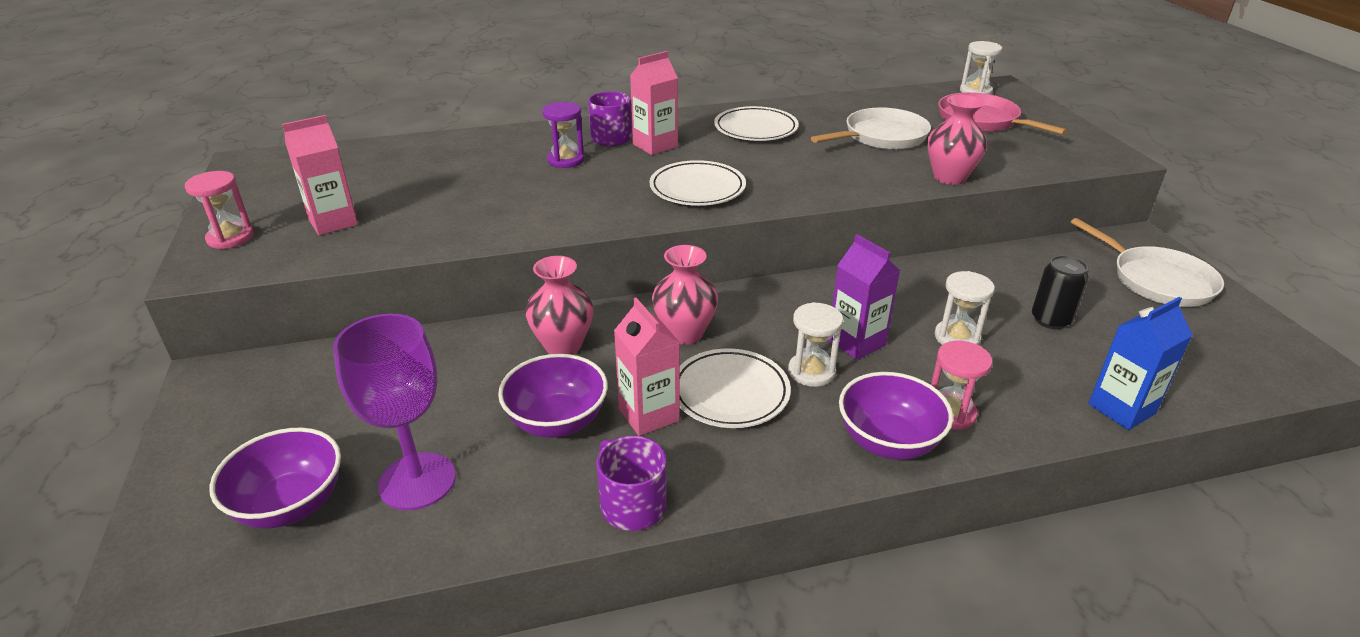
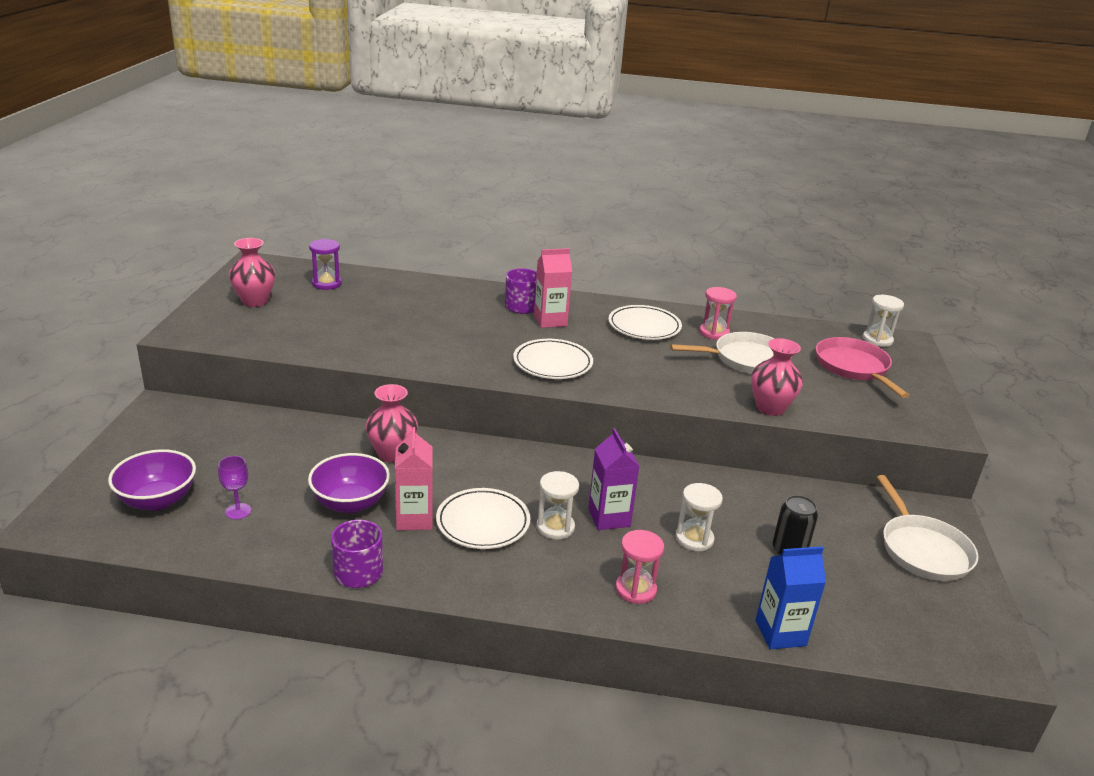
camera: 20 degrees right, 5 degrees down
(230, 238) = (211, 316): pink hourglass -> pink hourglass (714, 333)
(333, 222) = (280, 322): pink carton -> none
(417, 481) = (238, 511): purple goblet -> purple goblet, size x0.47
(566, 160) = (473, 316): purple hourglass -> purple hourglass (326, 283)
(685, 333) = (484, 472): pink vase -> pink vase (255, 301)
(888, 442) = (569, 593): purple bowl -> none

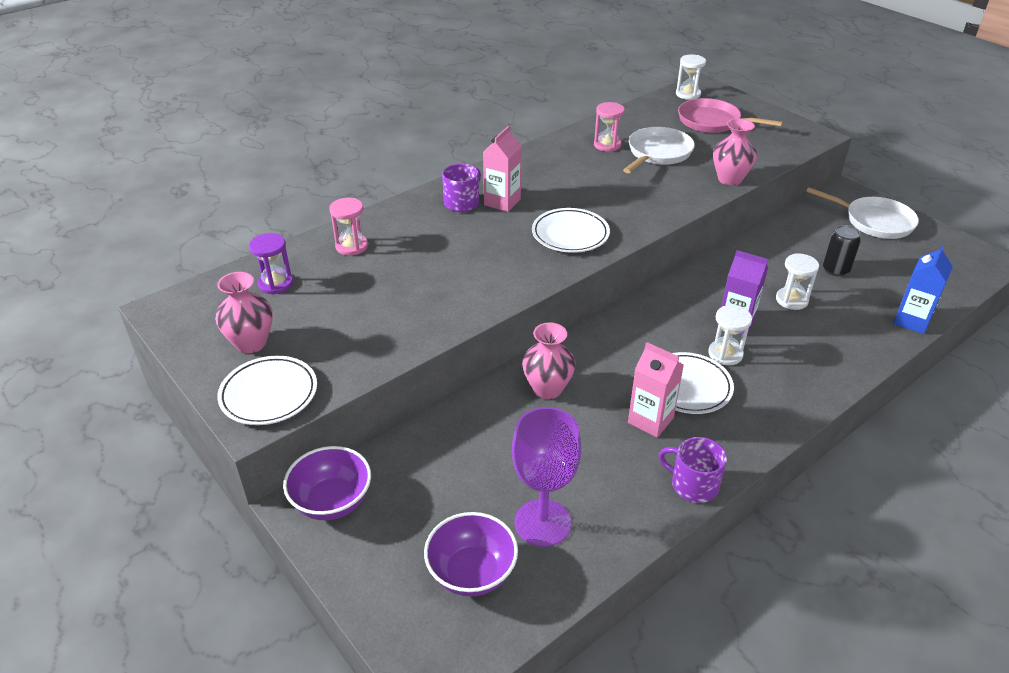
camera: 45 degrees left, 10 degrees up
(238, 511) = (542, 522): purple goblet -> purple goblet, size x2.13
(350, 503) = (595, 446): purple bowl -> purple bowl (332, 502)
(635, 589) = (825, 355): pink hourglass -> pink hourglass (351, 246)
(644, 326) = (563, 167): white plate -> white plate (269, 394)

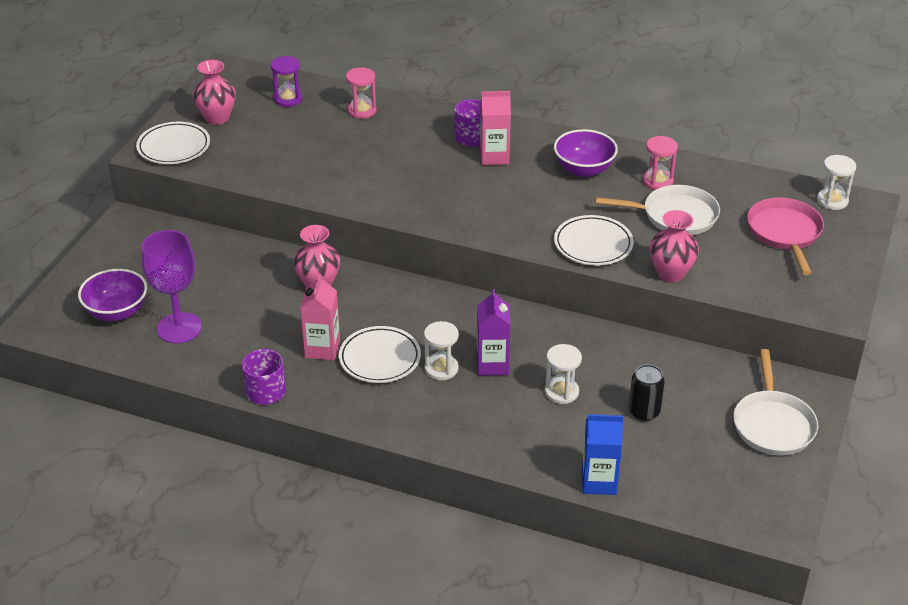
camera: 60 degrees right, 0 degrees up
(332, 502) = (138, 231): purple bowl -> purple bowl (584, 169)
(570, 234) = (478, 208): white plate -> white plate (593, 244)

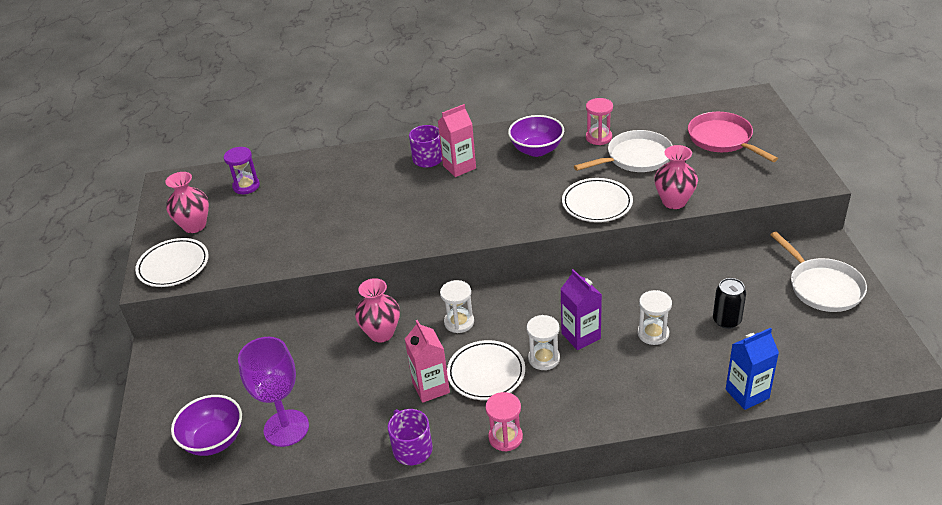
camera: 25 degrees left, 0 degrees up
(362, 111) = (319, 172): pink hourglass -> pink hourglass (505, 437)
(832, 201) = (730, 104): white hourglass -> white hourglass (459, 322)

